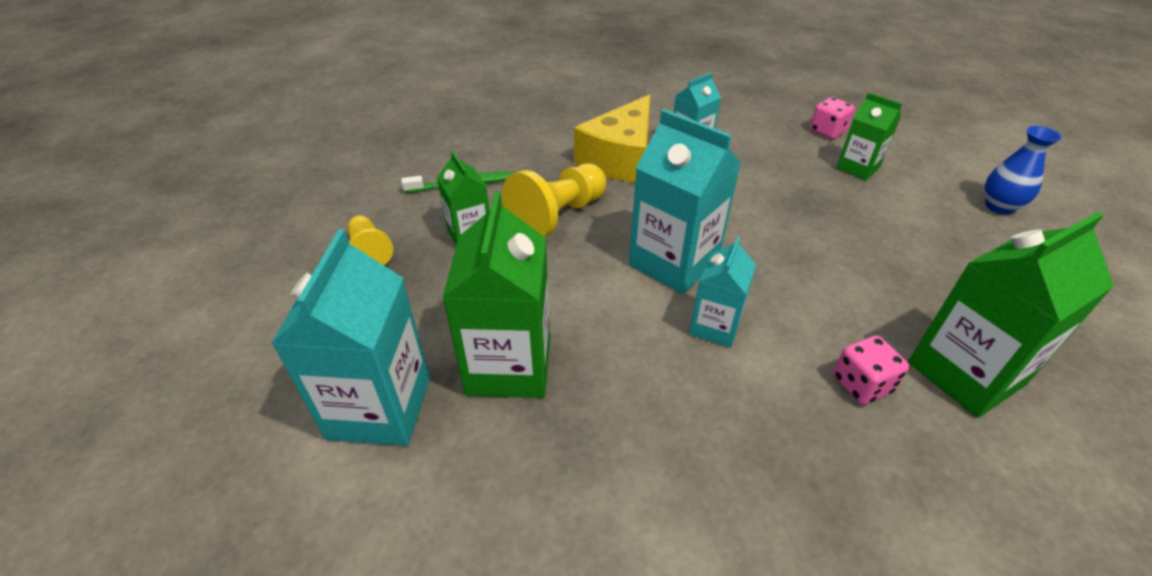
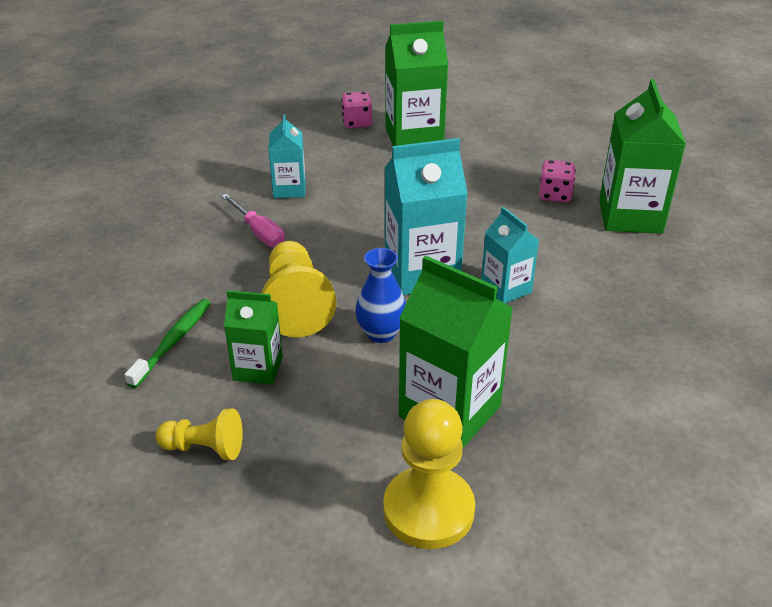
camera: 55 degrees left, 5 degrees down
(380, 407) = (428, 510): turquoise carton -> yellow pawn
(620, 158) = (259, 232): yellow cheese -> pink screwdriver
(857, 168) = (414, 137): green carton -> green carton, size x1.72
(861, 384) = (607, 258): pink dice -> pink dice (555, 195)
(999, 207) = (513, 115): blue vase -> blue vase (381, 333)

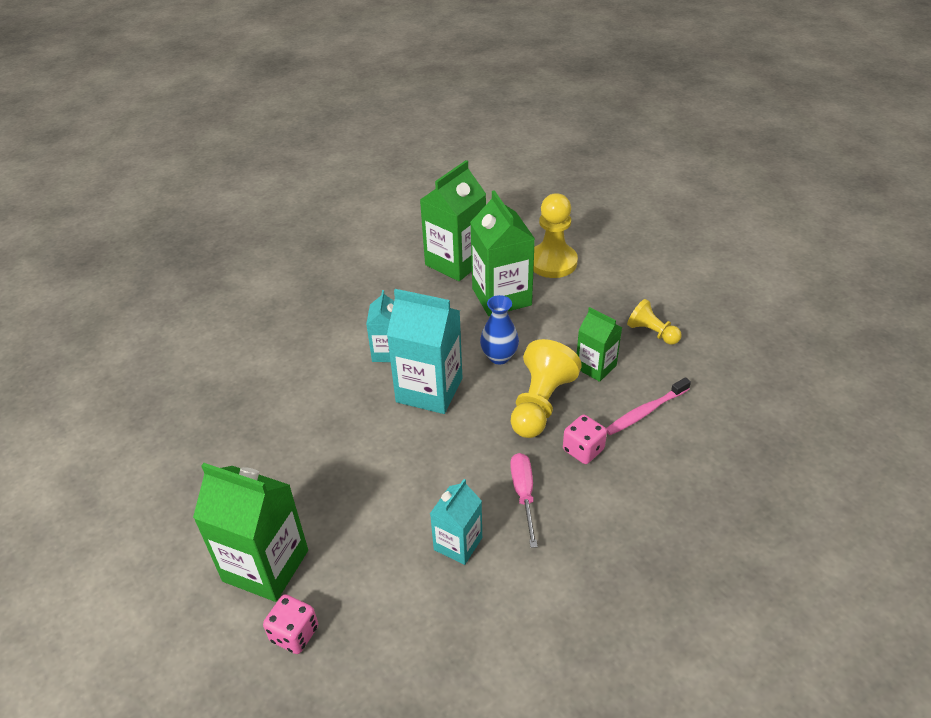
camera: 145 degrees left, 5 degrees up
(173, 342) = (645, 412): green toothbrush -> pink toothbrush
(555, 195) = (247, 415): pink dice -> pink dice (583, 450)
(630, 216) = (228, 368): green carton -> green carton (455, 262)

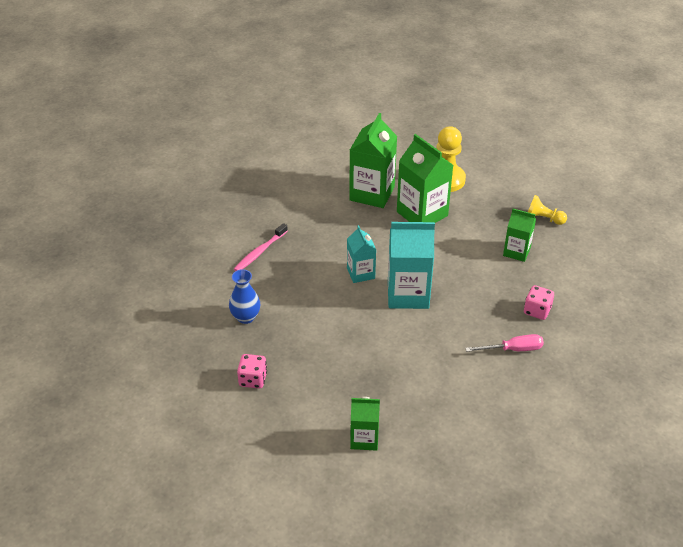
camera: 20 degrees left, 0 degrees up
(266, 565) = (364, 438): green carton -> green carton, size x0.58
(294, 634) = (411, 474): pink dice -> pink dice (253, 379)
(458, 544) = (487, 391): turquoise carton -> none
(499, 357) = (445, 259): blue vase -> blue vase (245, 317)
(524, 494) = (513, 349): pink screwdriver -> pink screwdriver turned 105 degrees clockwise
(540, 404) = (492, 286): yellow pawn -> none
(645, 412) = (565, 276): pink toothbrush -> pink toothbrush (260, 252)

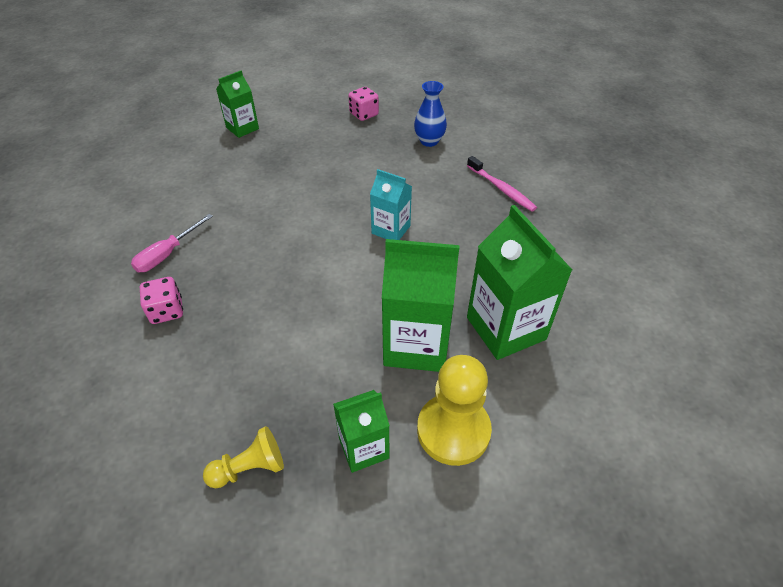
camera: 135 degrees right, 5 degrees up
(260, 252) = (501, 189): pink toothbrush -> pink toothbrush turned 150 degrees clockwise
(408, 294) = (323, 240): turquoise carton -> none
(516, 252) = (247, 375): green carton -> green carton (363, 448)

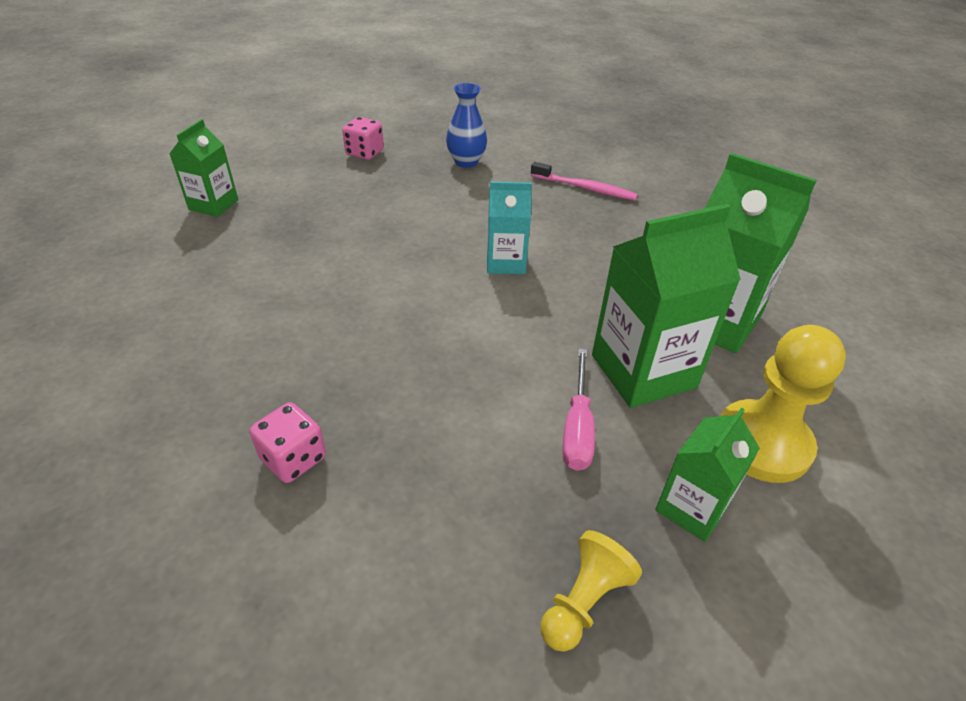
camera: 30 degrees left, 5 degrees down
(167, 254) = (231, 386): pink screwdriver -> pink screwdriver (577, 428)

